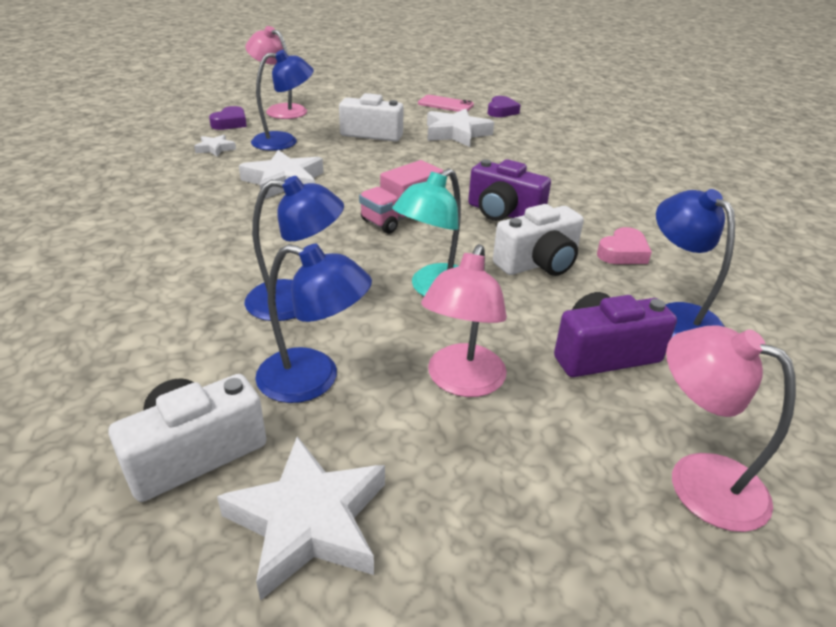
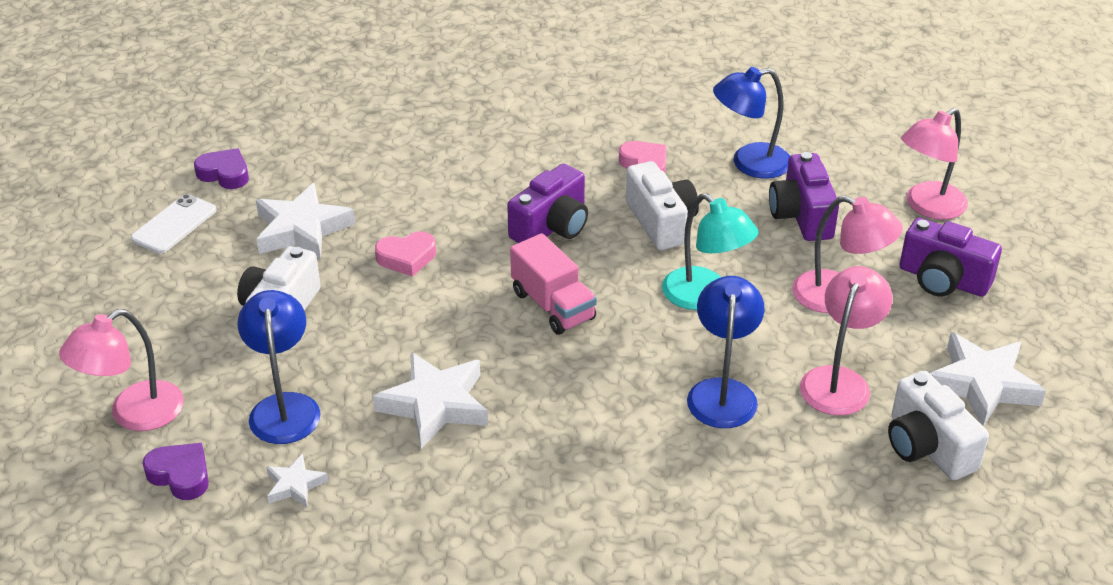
camera: 80 degrees left, 5 degrees up
(313, 379) = (839, 380): blue lamp -> pink lamp
(440, 164) = (407, 258): none -> pink heart
(445, 104) = (174, 224): pink phone -> white phone
(531, 488) = (943, 280): none -> purple camera

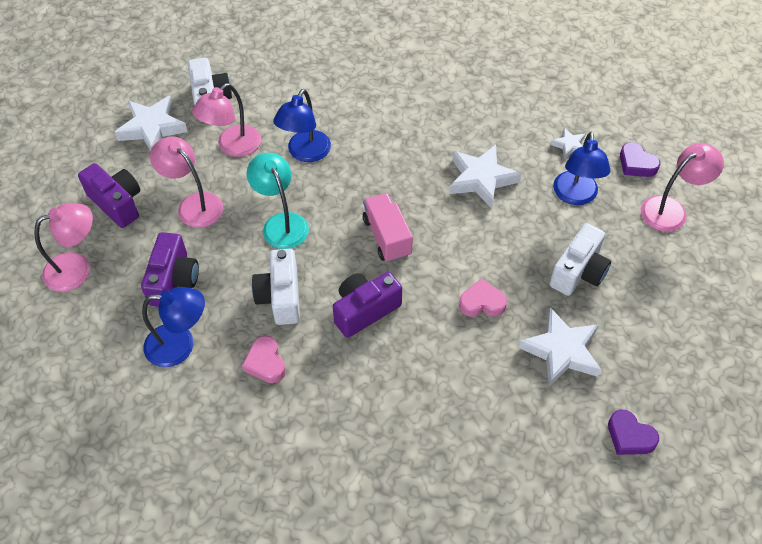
camera: 165 degrees left, 15 degrees up
(174, 224) = (667, 380): white phone -> none

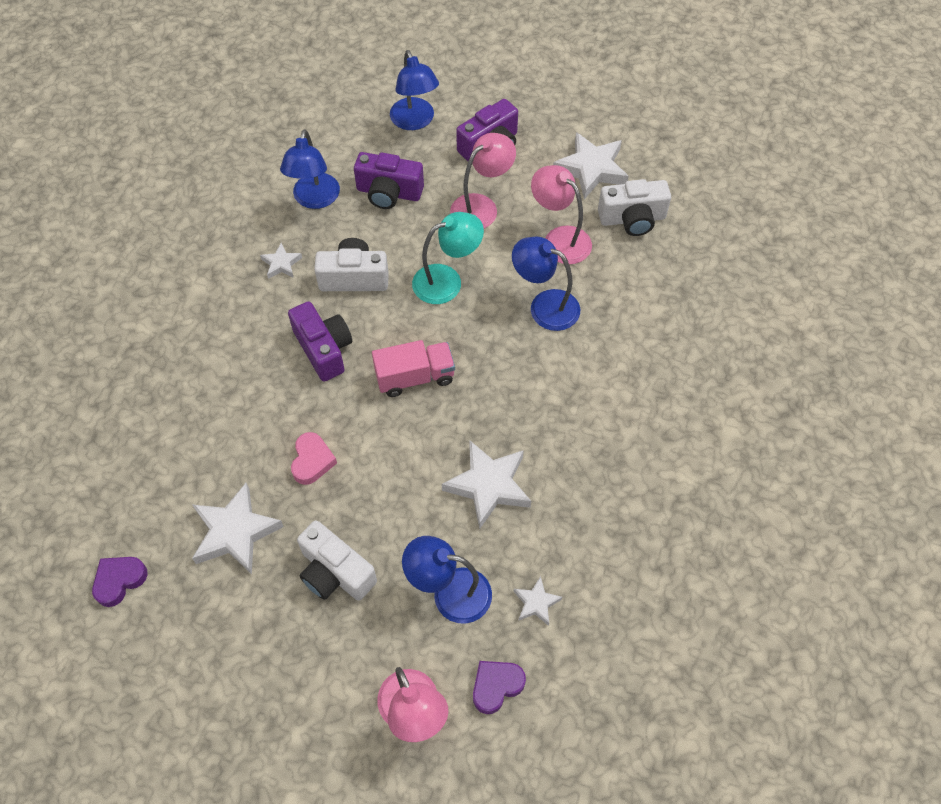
camera: 95 degrees right, 5 degrees up
(77, 268) = (415, 121): pink lamp -> blue lamp
(265, 363) = (281, 264): pink heart -> white star

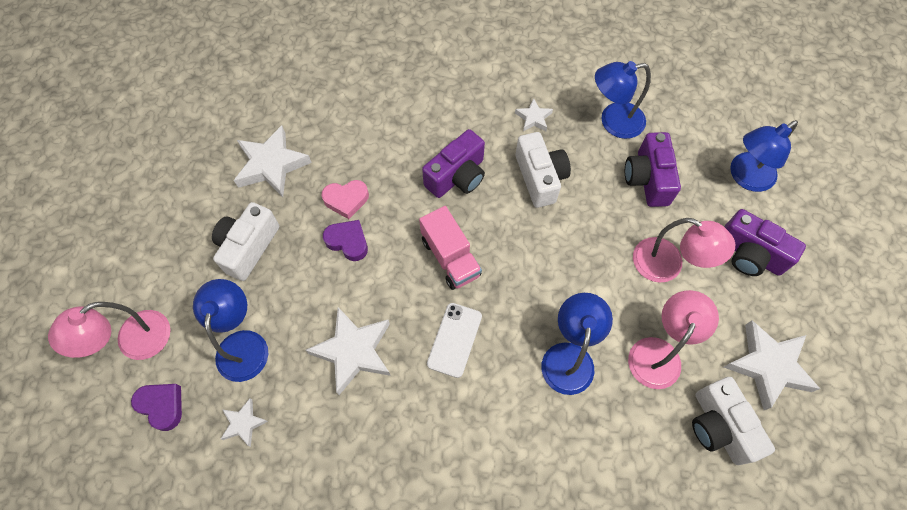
camera: 75 degrees right, 5 degrees up
(119, 581) = (220, 104): purple heart -> purple heart (348, 242)
(447, 281) = (565, 257): turquoise lamp -> none
(502, 393) = (454, 339): none -> white phone

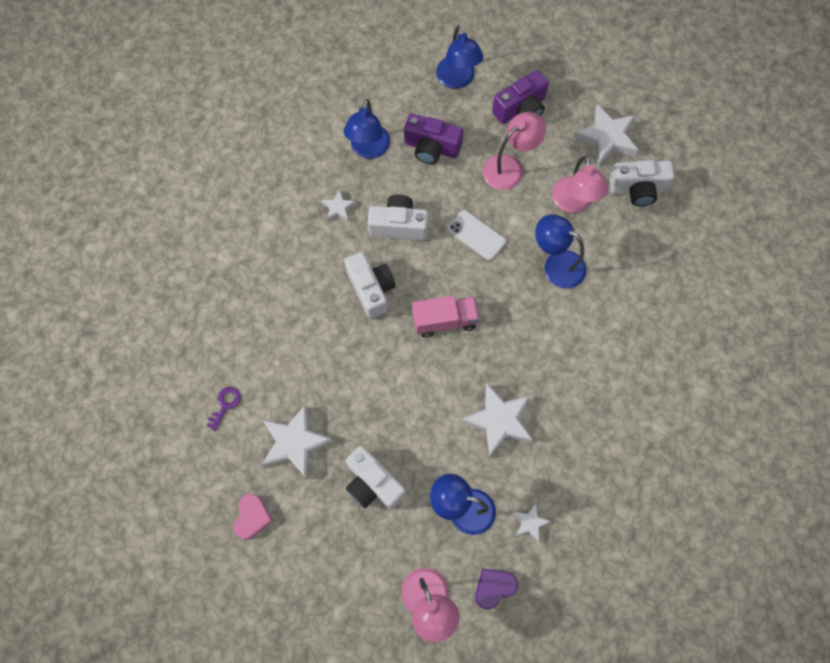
camera: 70 degrees left, 5 degrees up
(292, 96) = (225, 405): none -> purple key
(346, 200) = (358, 387): pink heart -> pink heart (252, 517)
(348, 242) = (399, 397): purple heart -> none
(454, 339) = (515, 341): white phone -> white phone (476, 235)
(457, 176) = (371, 289): purple camera -> white camera
(659, 352) = (574, 203): pink lamp -> pink lamp turned 150 degrees counterclockwise

